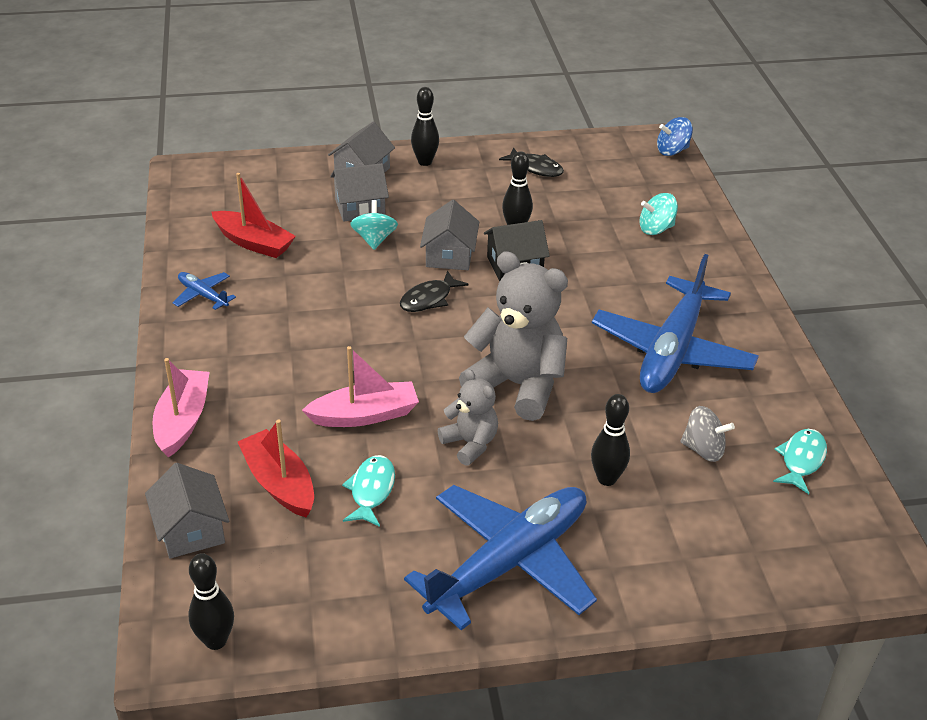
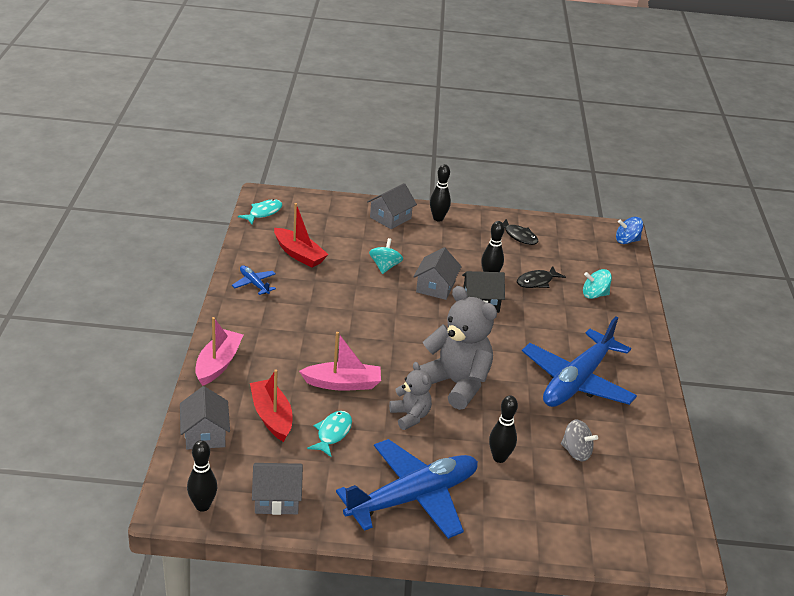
camera: 10 degrees right, 5 degrees down
(360, 207) = (381, 243): grey house -> grey house (277, 499)
(429, 299) = (411, 314): black fish -> black fish (537, 282)
(801, 460) = (645, 473): turquoise fish -> turquoise fish (263, 213)

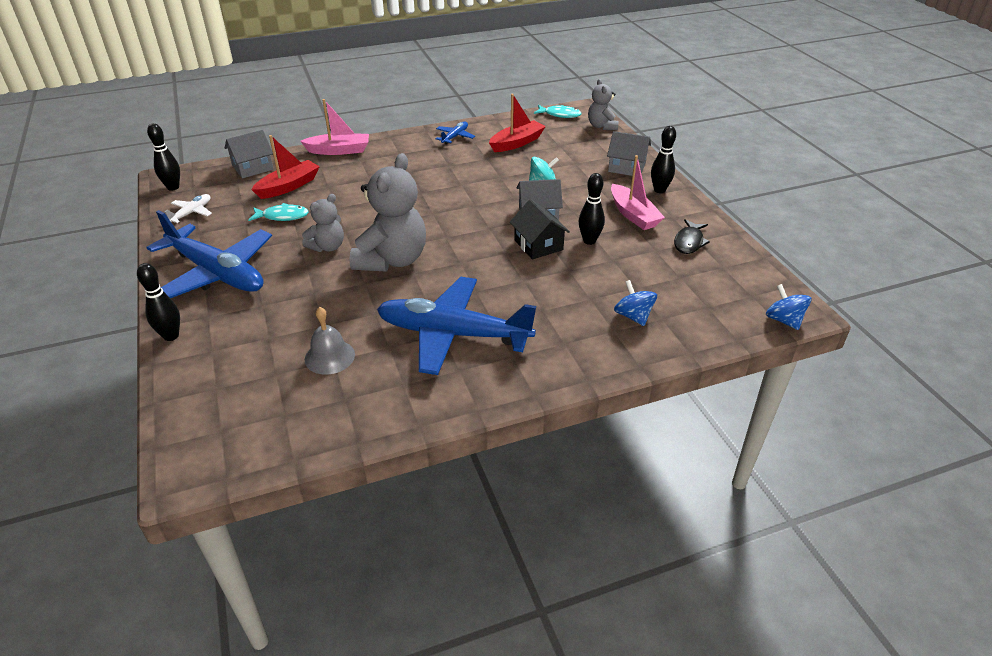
camera: 70 degrees right, 5 degrees up
(277, 499) = (191, 213): grey house -> white plane
(299, 254) = (517, 143): red boat -> red boat turned 150 degrees counterclockwise
(307, 201) = (602, 126): none -> grey teddy bear
(343, 383) = (351, 205): pink boat -> pink boat (633, 215)
(499, 458) = (294, 308): black bowling pin -> black bowling pin (171, 336)
(537, 282) = (614, 271): black fish -> none
(576, 452) = (329, 357): grey spinning top -> grey bell
(594, 295) = (633, 316): turquoise spinning top -> blue spinning top

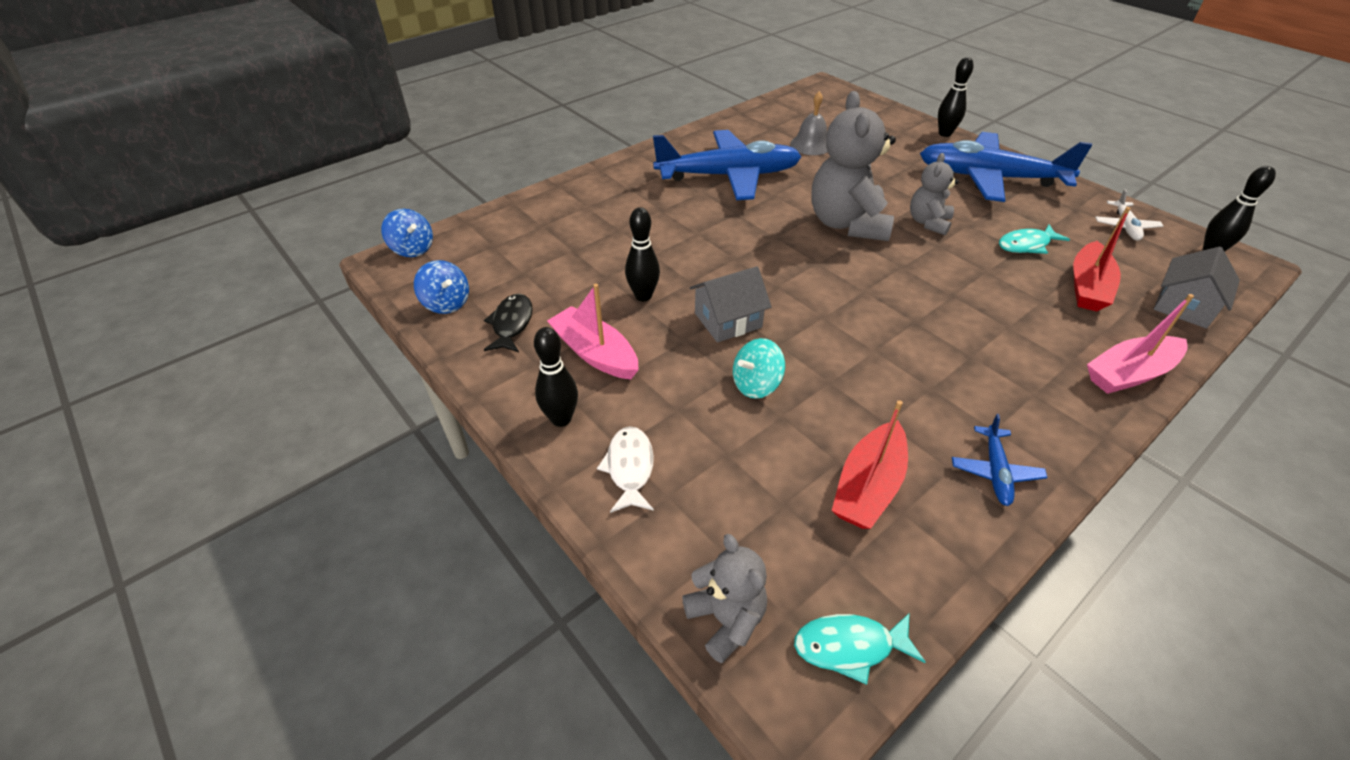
camera: 160 degrees right, 5 degrees up
(538, 245) = (703, 276): black house -> none
(626, 167) = (629, 468): grey house -> white fish
(633, 316) = (570, 222): blue spinning top -> blue spinning top (446, 303)

